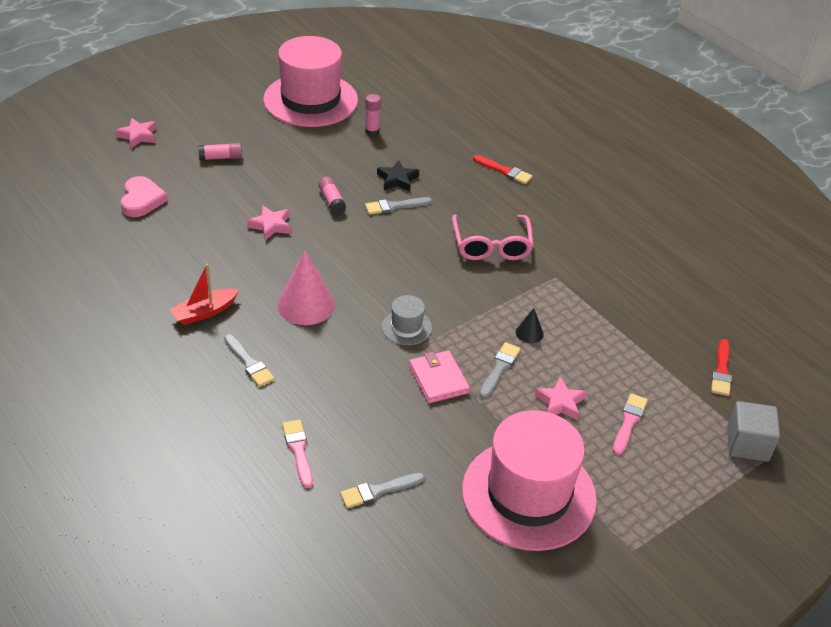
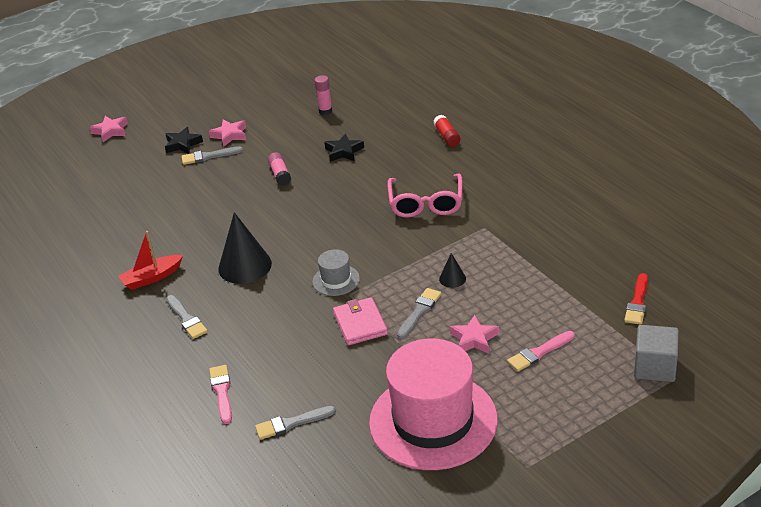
camera: 10 degrees right, 5 degrees down
(141, 200) = (107, 185): pink heart -> none
(221, 157) = (183, 144): pink glue stick -> black star
(271, 226) = (221, 200): pink star -> pink star (230, 135)
(306, 305) = (245, 266): pink cone -> black cone
(310, 100) = (271, 88): pink hat -> none
(395, 206) = (338, 175): grey brush -> grey brush (209, 156)
(504, 171) = (447, 136): red brush -> red glue stick
(629, 422) = (539, 353): pink brush -> pink brush turned 150 degrees counterclockwise

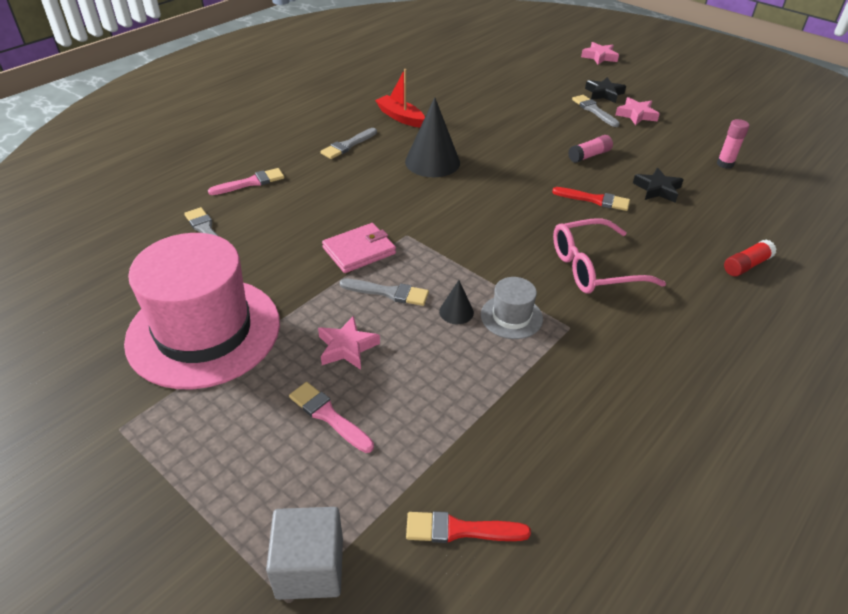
camera: 70 degrees right, 5 degrees up
(336, 280) = (427, 222): grey hat -> grey hat (511, 317)
(344, 185) = (594, 200): none -> red brush

